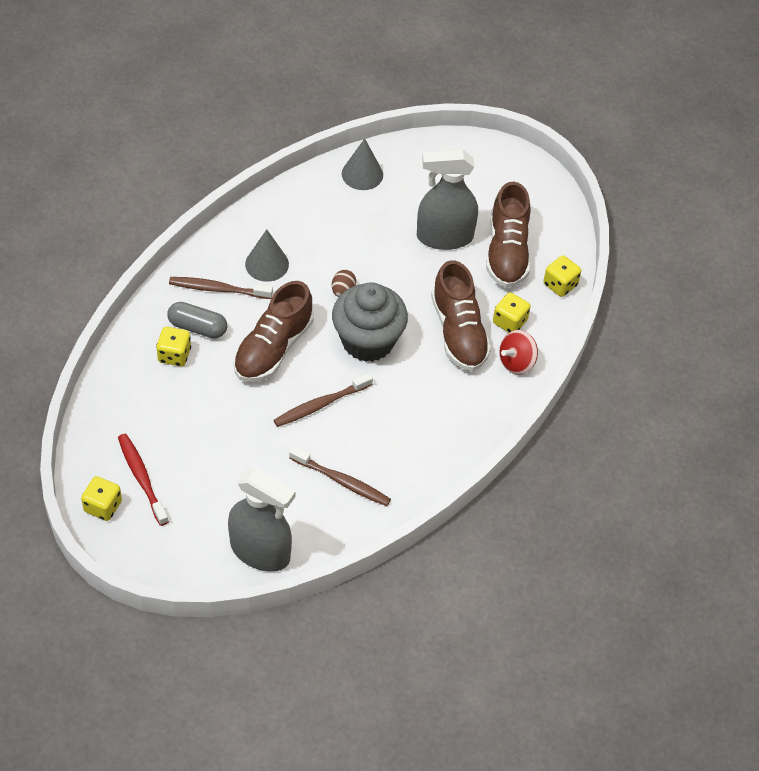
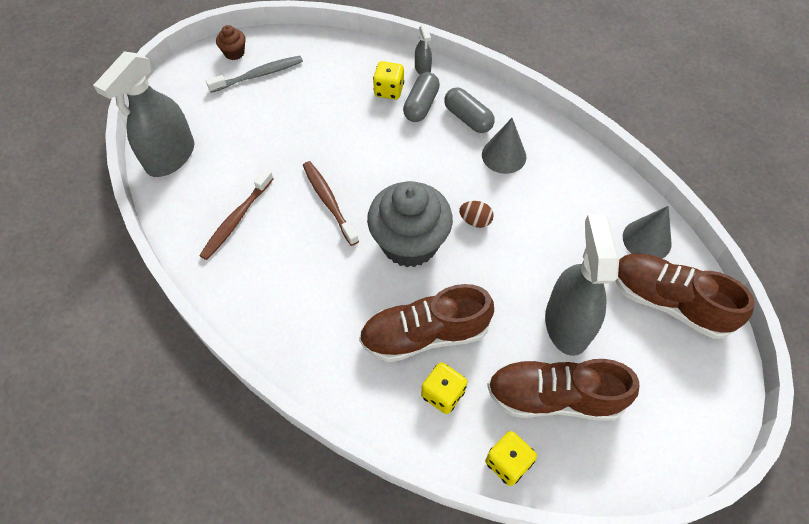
camera: 95 degrees right, 5 degrees up
(103, 506) = (234, 53): yellow dice -> brown cupcake
(142, 478) = (259, 75): red toothbrush -> grey toothbrush
(144, 324) = (422, 68): none -> grey spray bottle
(218, 289) = (468, 118): brown toothbrush -> grey capsule
(273, 348) = (398, 162): brown shoe -> brown shoe (668, 302)
(516, 362) = (381, 398): red spinning top -> none

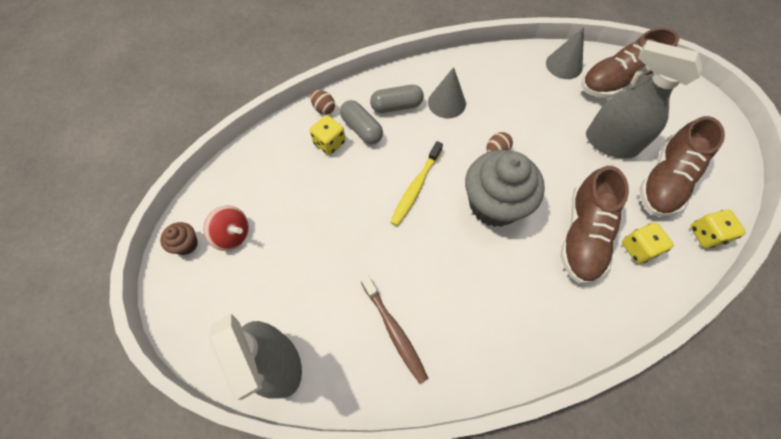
camera: 60 degrees left, 5 degrees up
(259, 75) = (233, 235): grey toothbrush -> red spinning top
(328, 201) = (419, 243): brown toothbrush -> none
(385, 174) = (416, 187): none -> yellow toothbrush
(422, 68) = (324, 109): grey spray bottle -> brown egg

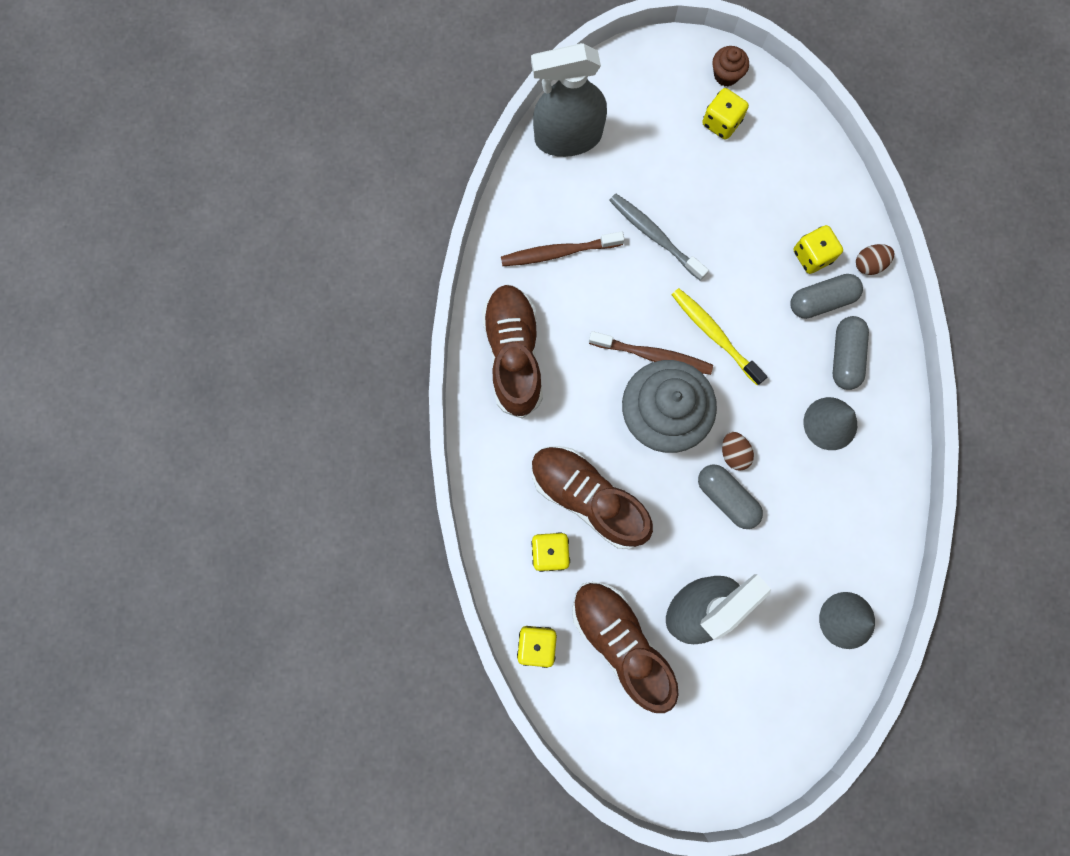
camera: 110 degrees right, 15 degrees up
(233, 235) = (721, 122): red spinning top -> yellow dice
(351, 255) = (654, 236): none -> grey toothbrush
(451, 224) = (653, 355): none -> brown toothbrush
(529, 146) = (726, 497): none -> grey capsule
(616, 81) = (794, 680): brown shoe -> brown shoe (513, 354)

